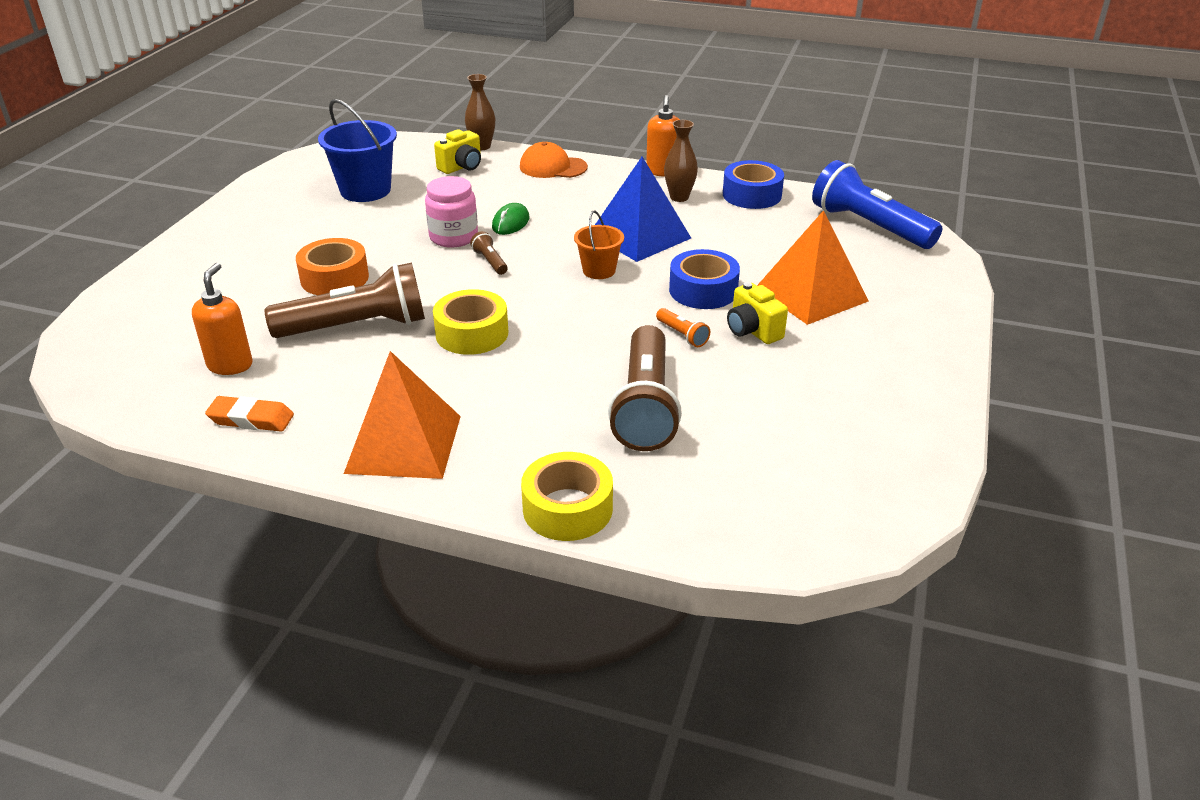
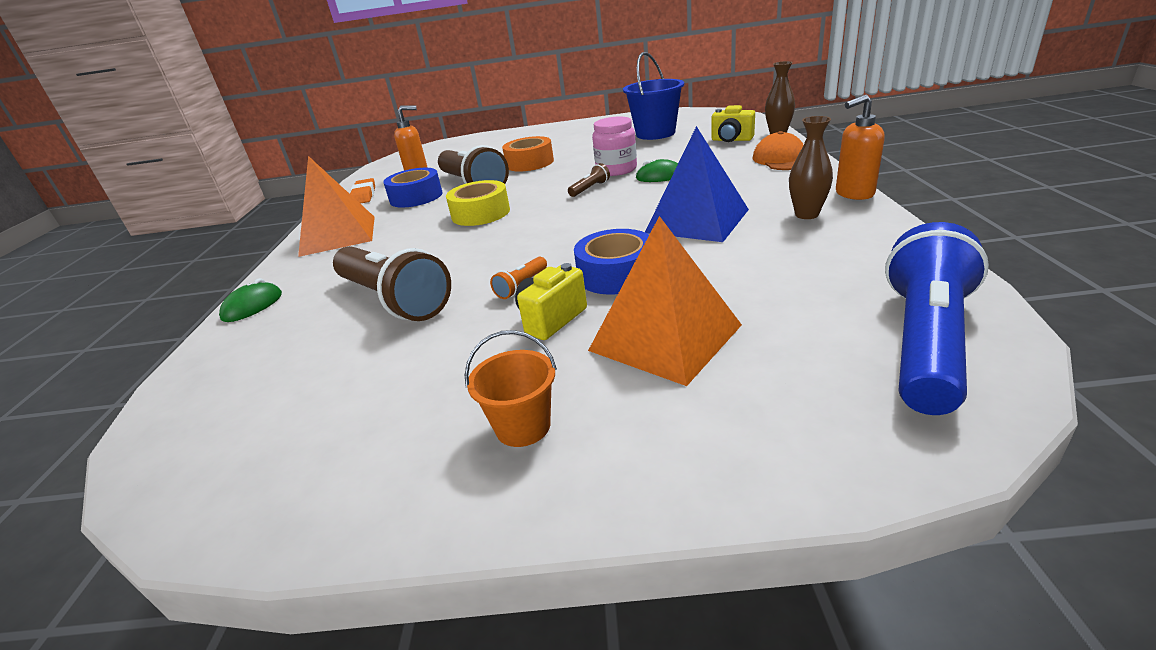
camera: 75 degrees right, 5 degrees down
(567, 508) = (252, 306): yellow tape -> green mouse
(599, 270) = (612, 224): orange bucket -> orange bucket (523, 426)
(645, 406) = (394, 300): brown flashlight -> brown flashlight turned 120 degrees counterclockwise
(752, 195) = (879, 245): blue tape -> blue tape (416, 197)

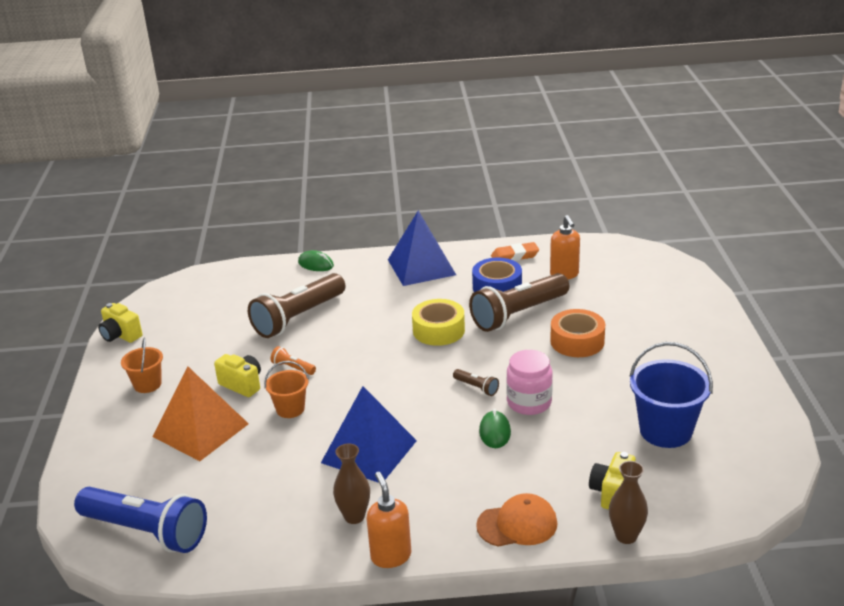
camera: 85 degrees right, 0 degrees up
(305, 518) = (121, 335): none -> yellow camera
(338, 235) = (421, 267): orange pyramid -> blue pyramid
(616, 274) = (290, 409): blue tape -> orange bucket

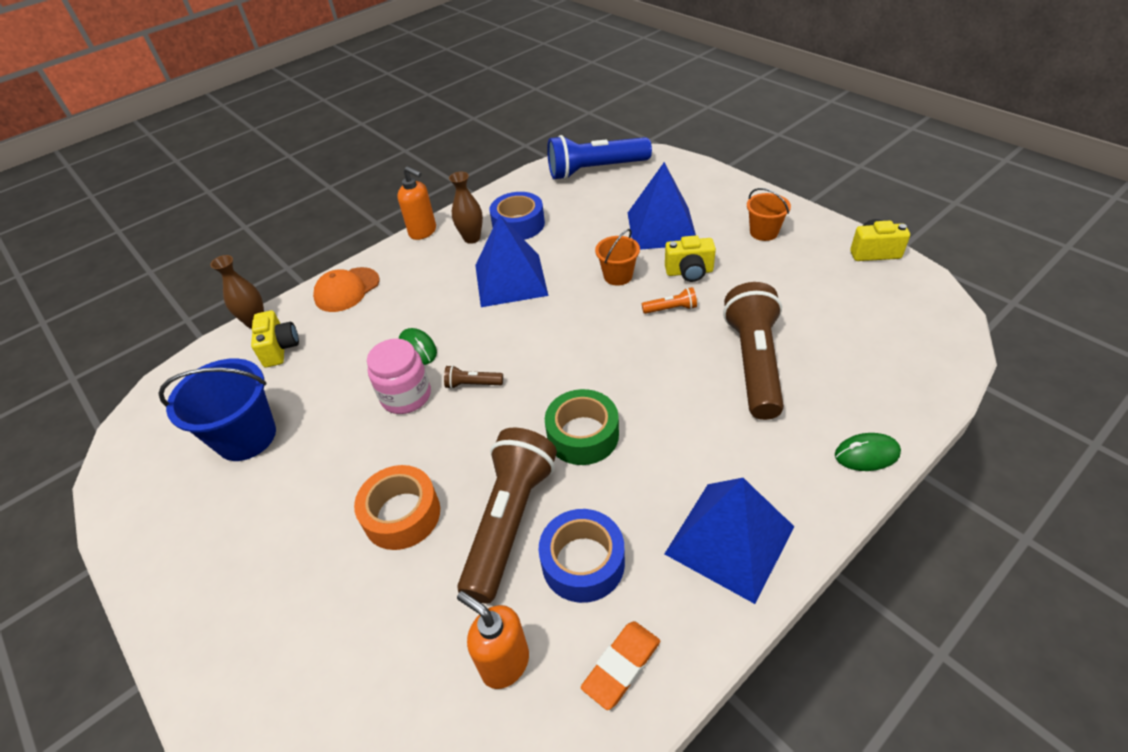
camera: 145 degrees right, 15 degrees up
(200, 430) = (662, 228): orange pyramid -> blue pyramid
(298, 506) = (518, 224): none -> blue tape
(438, 330) = (583, 435): yellow tape -> green tape

